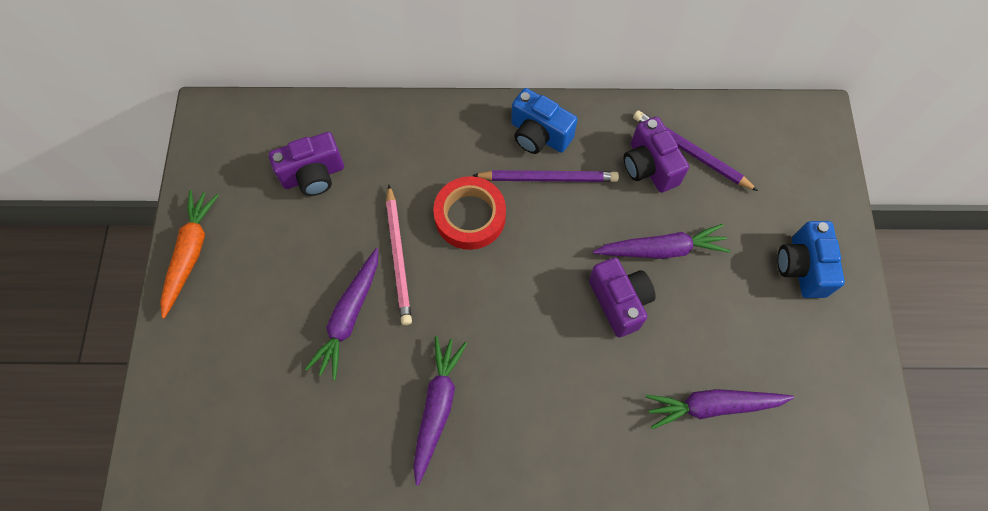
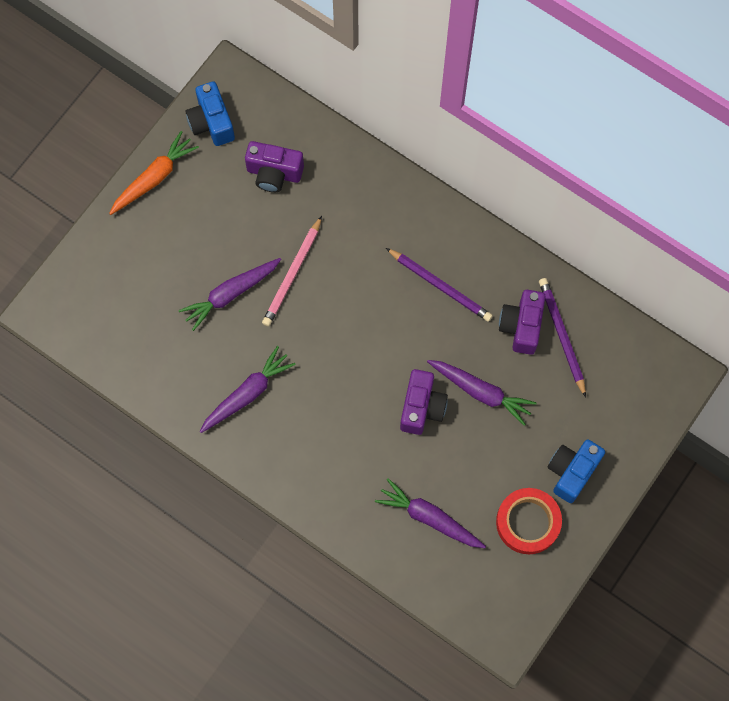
camera: 35 degrees right, 5 degrees up
(470, 216) = (363, 277): red tape -> red tape (528, 522)
(539, 135) = (458, 248): blue camera -> blue camera (211, 122)

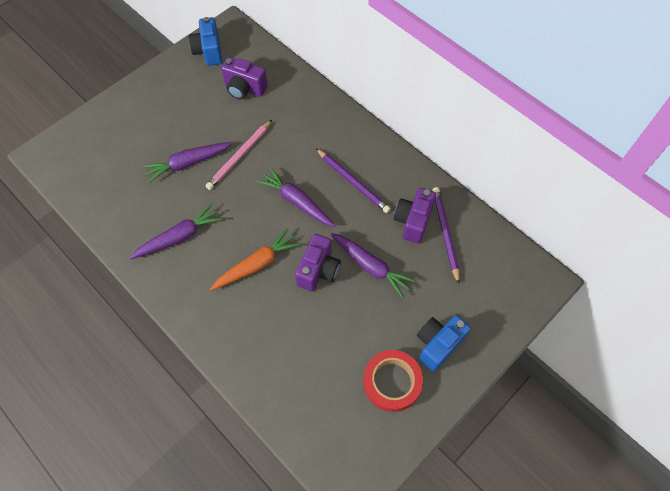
camera: 10 degrees right, 10 degrees down
(154, 178) = (156, 79): orange carrot -> orange carrot (256, 264)
(429, 517) = (305, 363): purple carrot -> purple carrot (297, 202)

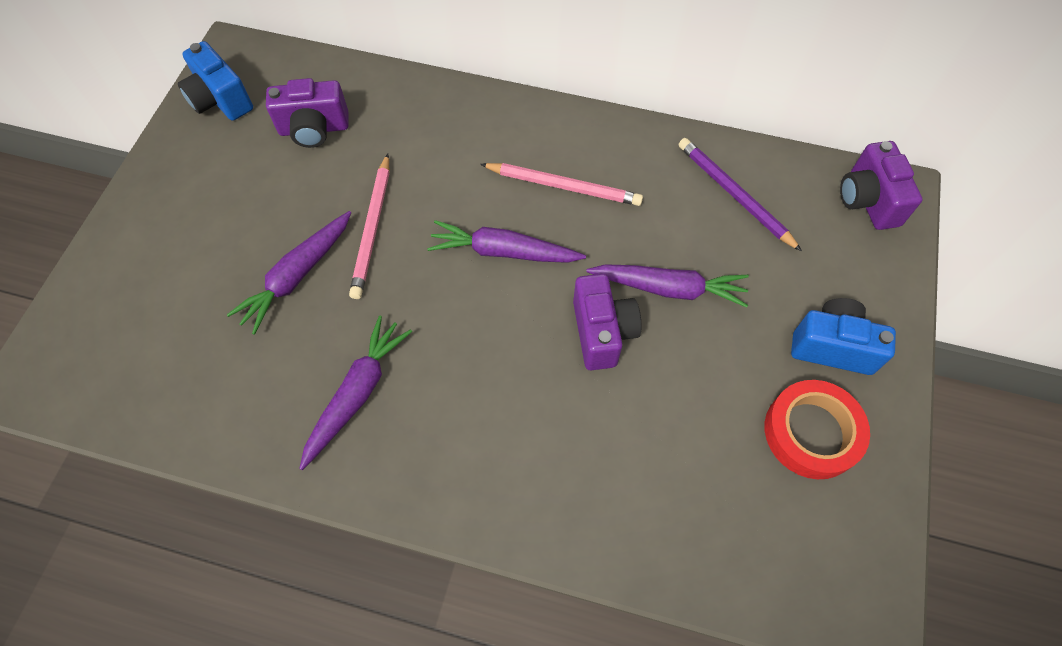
camera: 30 degrees left, 0 degrees up
(256, 264) = (506, 372): orange carrot -> none
(353, 182) = (563, 186): purple pencil -> pink pencil
(413, 221) = (682, 199): purple camera -> purple camera (868, 200)
(438, 345) = (832, 347): blue camera -> blue camera turned 90 degrees clockwise

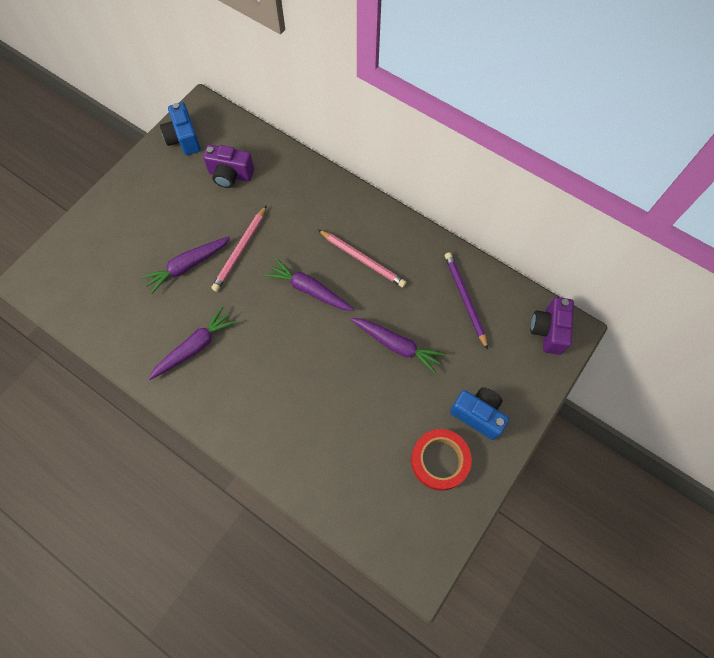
camera: 20 degrees right, 5 degrees up
(602, 332) = (345, 358): purple camera -> none

